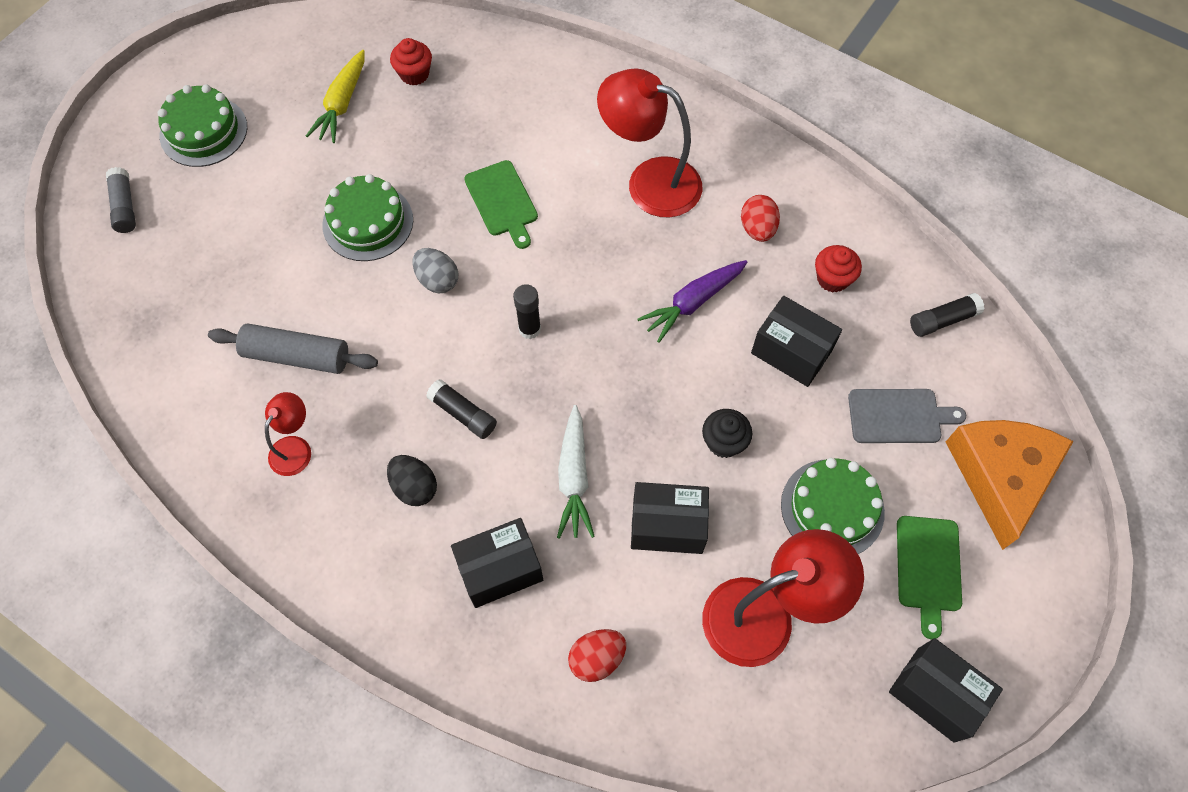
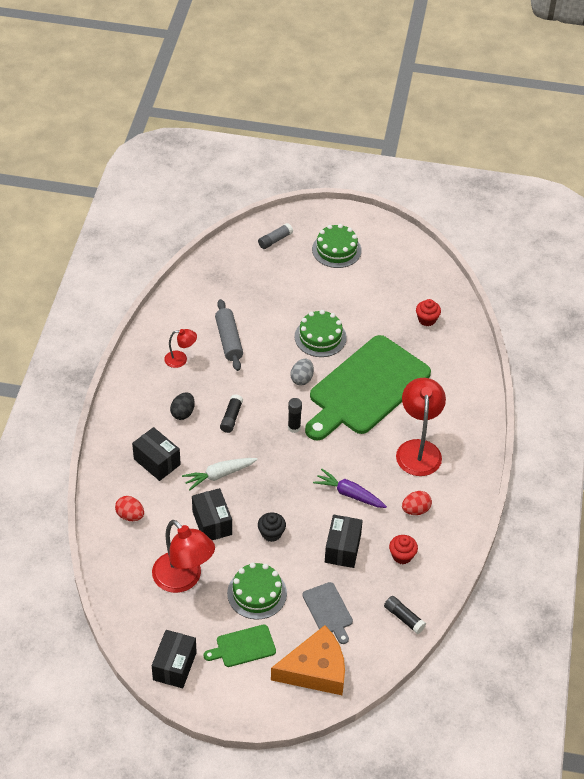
camera: 65 degrees right, 15 degrees down
(342, 104) = (388, 297): yellow carrot -> none
(502, 201) = (366, 388): green cutting board -> green cutting board, size x2.38

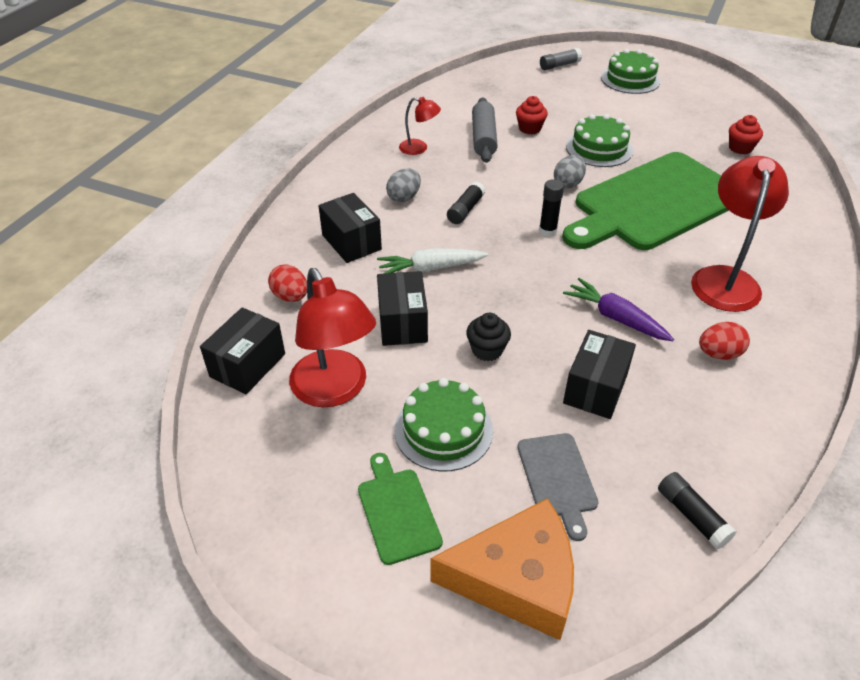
camera: 15 degrees right, 5 degrees down
(174, 666) = (271, 522): black box -> black box (248, 365)
(183, 413) = (404, 197): black egg -> grey egg
(243, 646) = (397, 511): green cutting board -> green cutting board turned 75 degrees clockwise
(402, 556) = (693, 415): red cupcake -> red cupcake (530, 128)

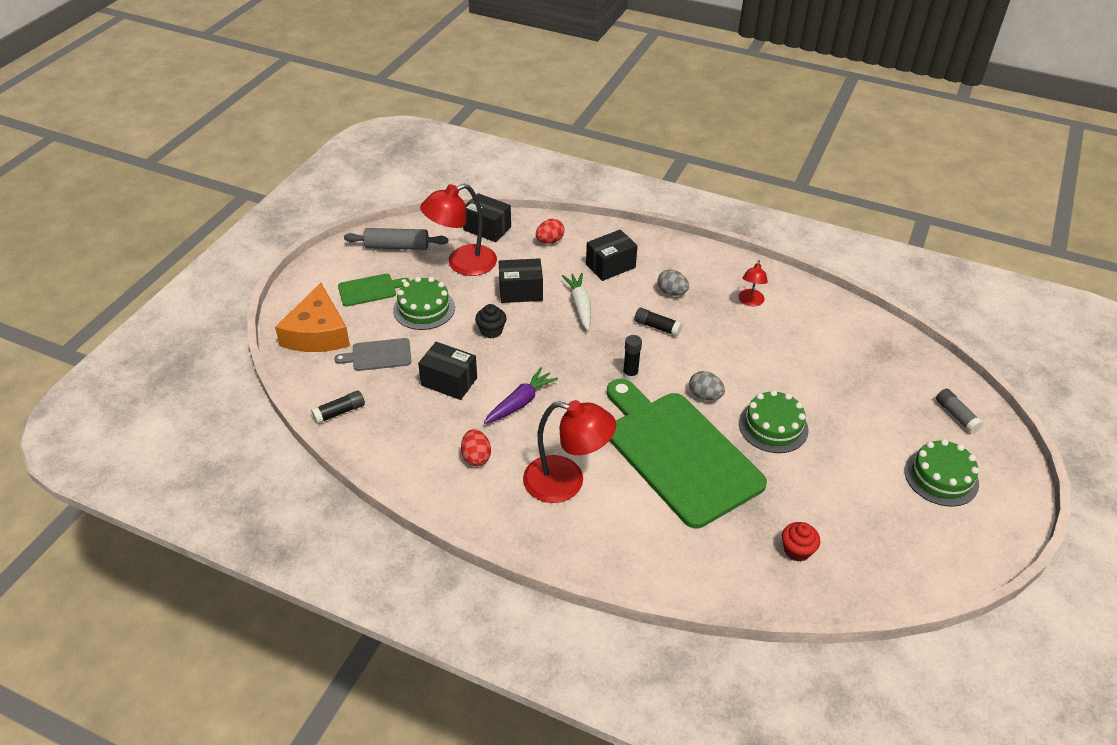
camera: 90 degrees right, 0 degrees up
(483, 138) = (776, 343): grey rolling pin -> grey rolling pin (397, 246)
(530, 128) = (802, 378): red cupcake -> none

